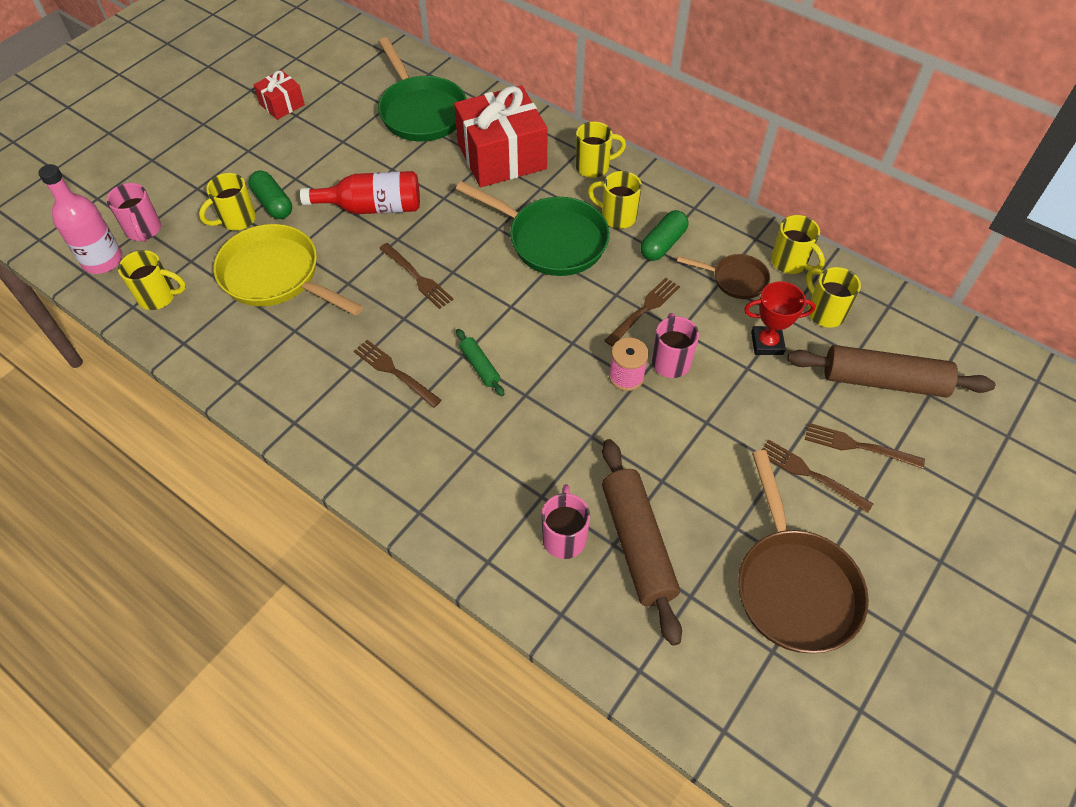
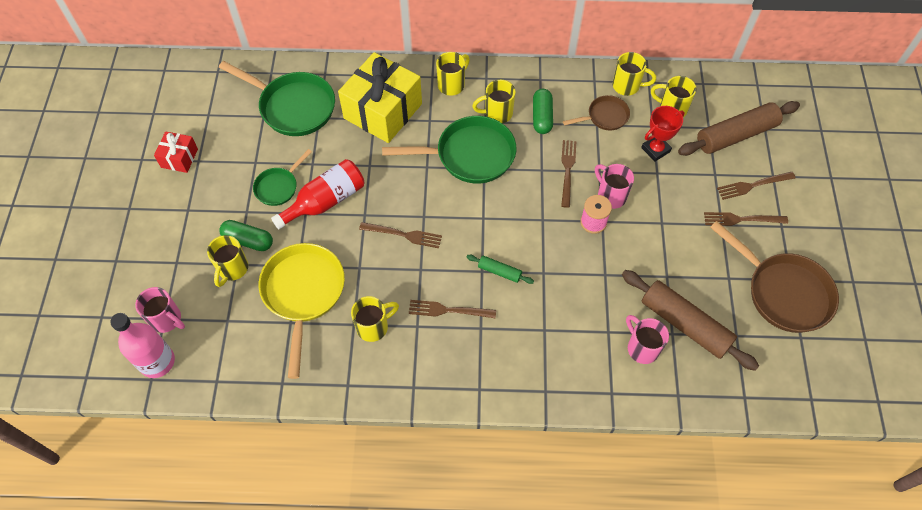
camera: 35 degrees left, 5 degrees up
(158, 297) = (230, 362): yellow mug -> yellow mug (373, 327)
(276, 276) = (303, 293): yellow pan -> yellow pan turned 90 degrees clockwise
(343, 172) = (278, 187): none -> green pan
(502, 156) = (383, 111): red gift -> yellow gift

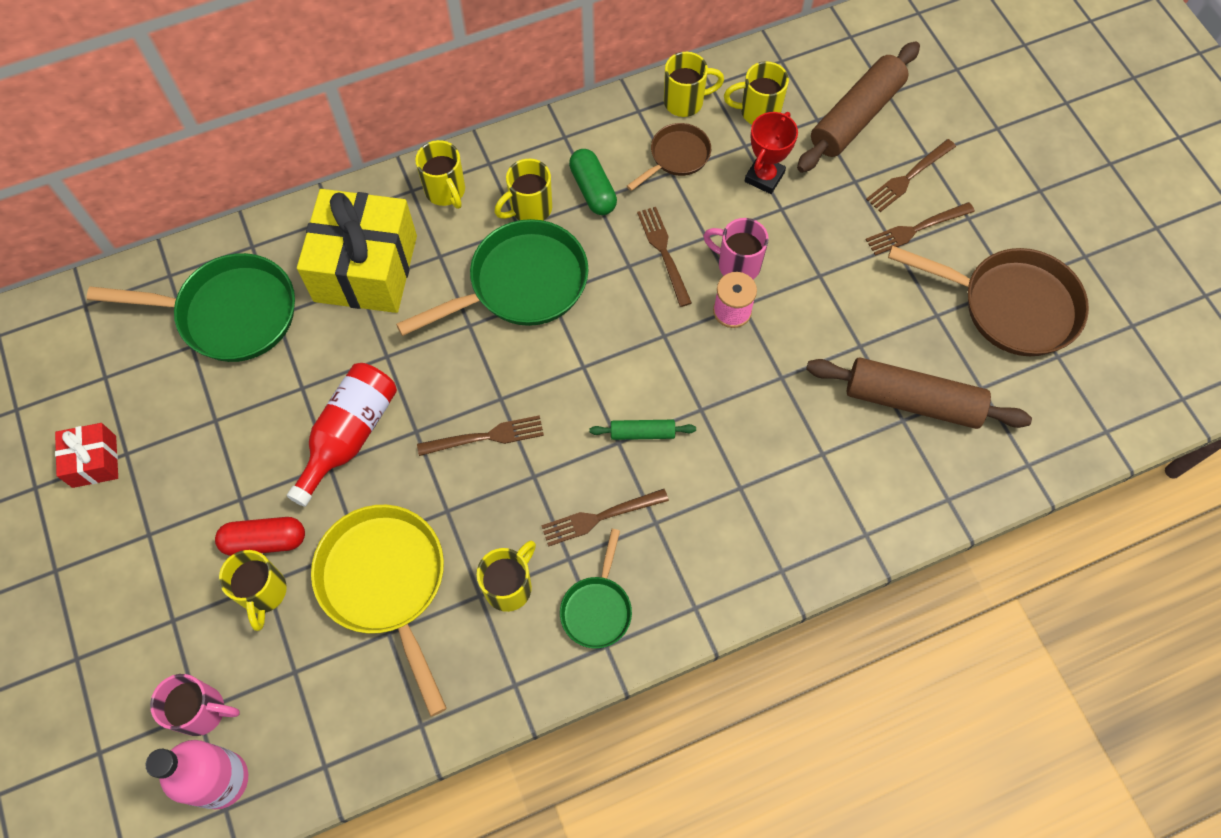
camera: 25 degrees left, 5 degrees up
(248, 240) = (265, 540): green capsule -> red capsule
(278, 187) = (269, 442): green pan -> green pan (597, 608)
(452, 85) = (446, 191): yellow mug -> yellow mug turned 135 degrees clockwise
(642, 348) = (875, 456): pink mug -> none

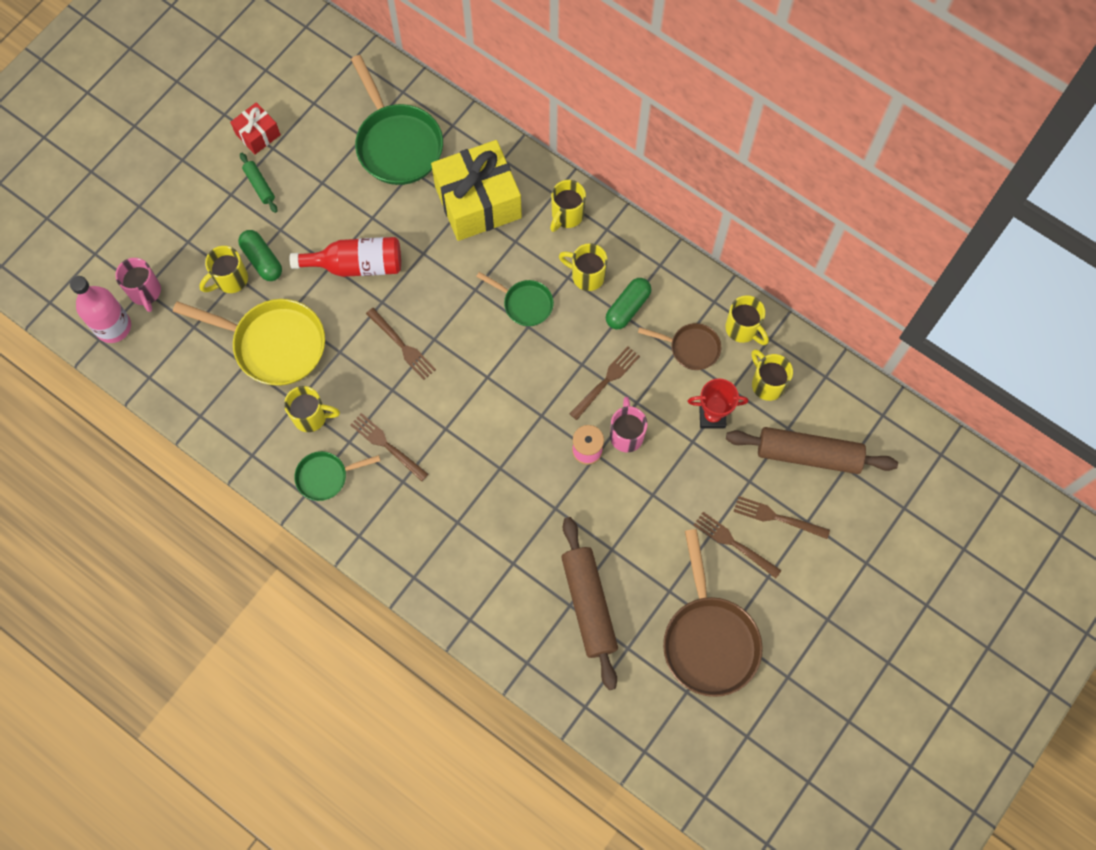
camera: 60 degrees right, 5 degrees up
(265, 540) = (262, 260): red capsule -> green capsule
(386, 583) = (274, 344): yellow pan -> yellow pan turned 75 degrees clockwise
(521, 284) = (525, 304): green pan -> green pan, size x0.54
(642, 433) = (461, 440): green rolling pin -> green rolling pin (259, 185)

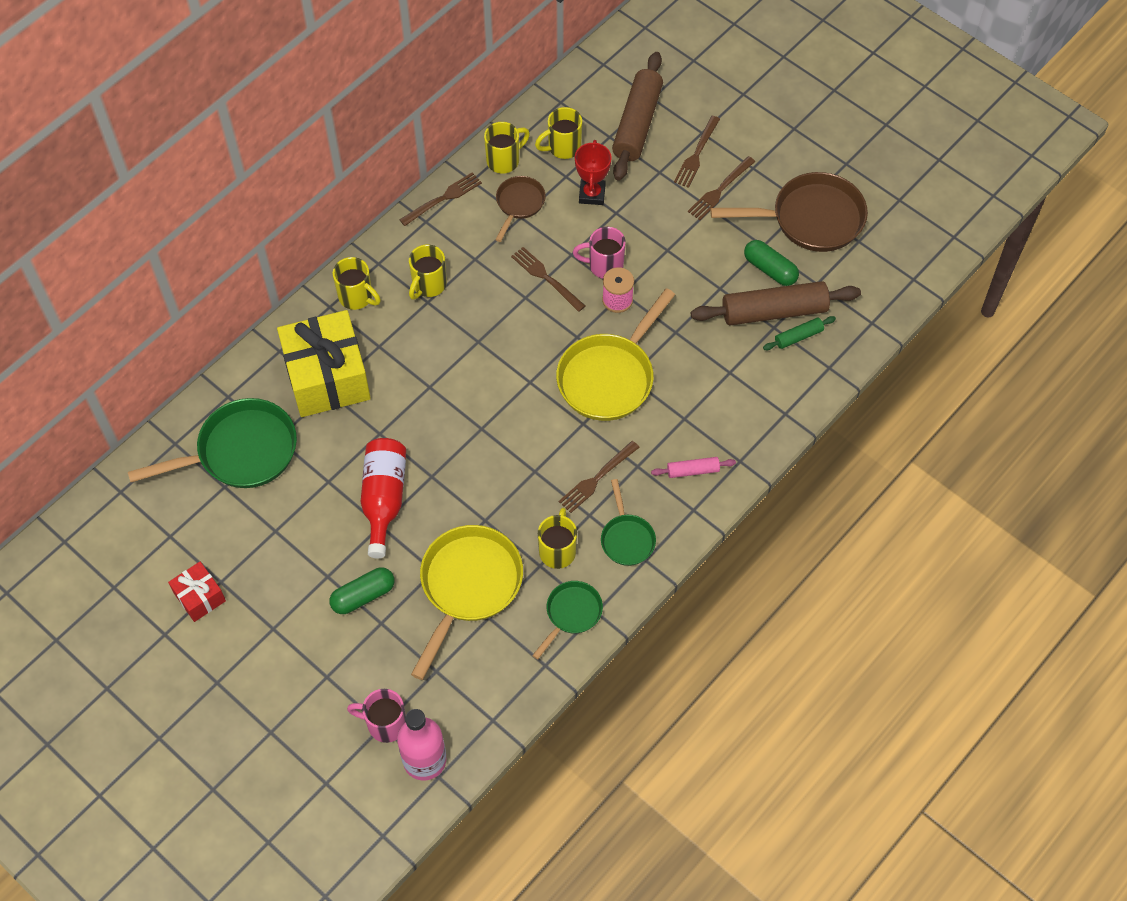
camera: 85 degrees left, 10 degrees down
(145, 292) = (385, 724): pink mug -> pink mug turned 150 degrees counterclockwise
(230, 280) = (383, 630): yellow mug -> none
(259, 185) = (267, 596): green rolling pin -> green rolling pin (798, 337)
(400, 533) = (693, 470): none -> pink rolling pin
(402, 346) = (485, 458): brown fork -> brown fork (443, 198)
(498, 448) = (609, 377): none -> yellow pan
(525, 304) = (452, 342): green pan -> green pan (571, 614)
(627, 308) = (469, 253): green capsule -> green capsule (770, 269)

